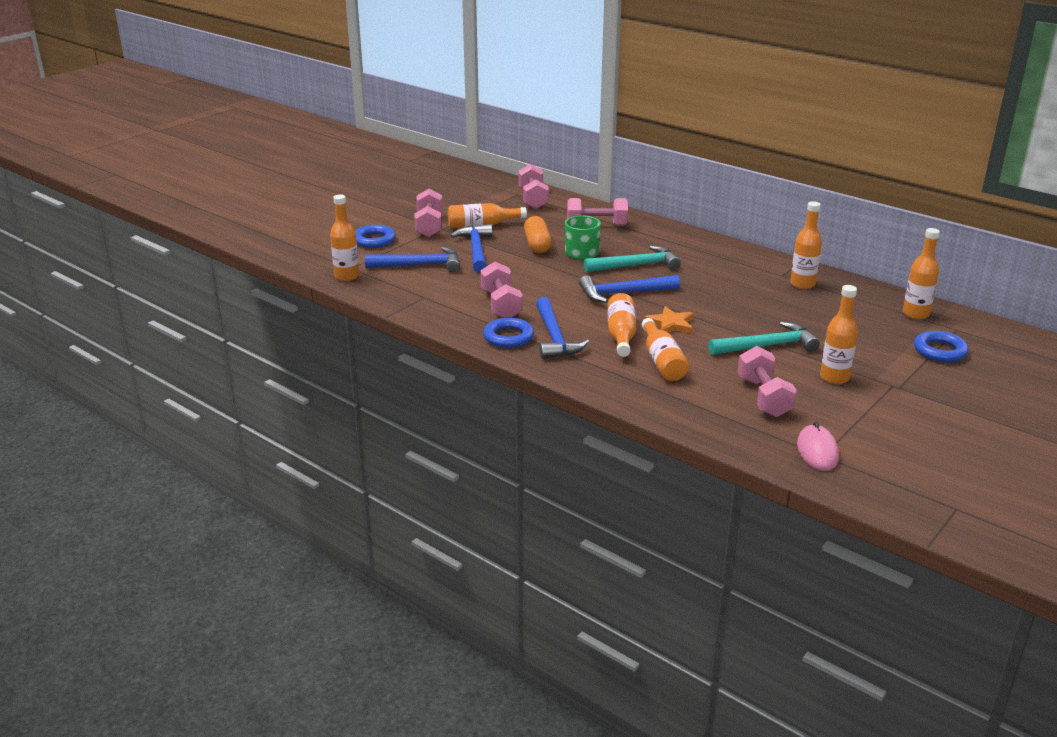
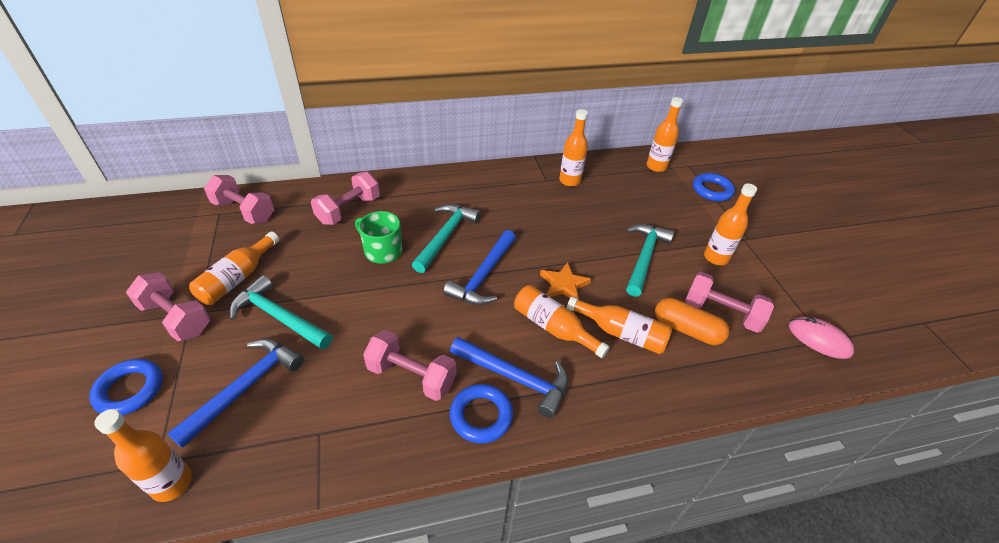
camera: 55 degrees left, 15 degrees up
(476, 250) = (279, 317): blue hammer -> turquoise hammer
(537, 244) = (330, 267): orange capsule -> orange capsule (686, 329)

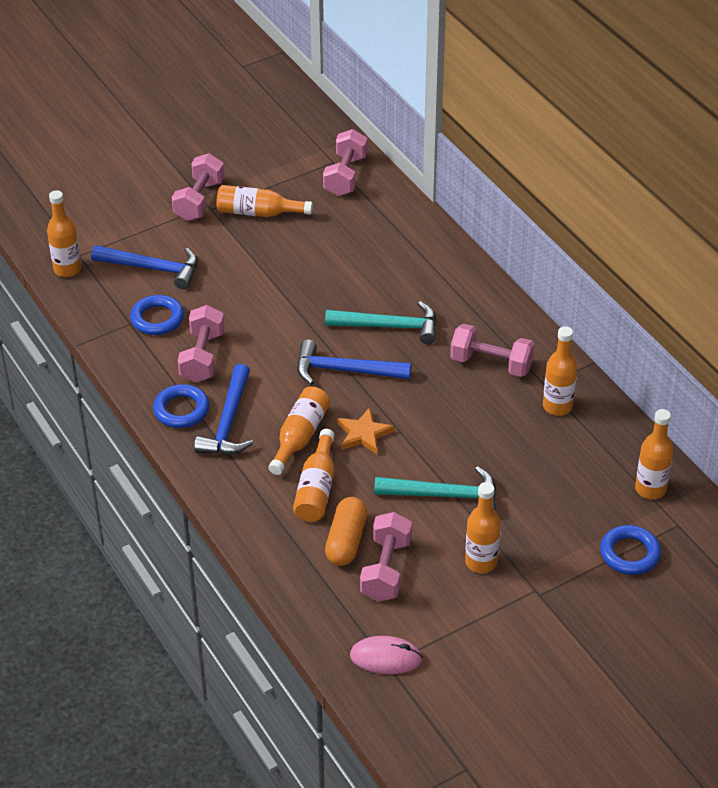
camera: 75 degrees right, 0 degrees up
(130, 390) = (126, 212): blue ring -> blue ring (157, 319)
(279, 317) = (228, 256): turquoise hammer -> none
(349, 210) = (389, 243): pink dumbbell -> pink dumbbell (491, 363)
(382, 251) = (342, 288): green mug -> none
(819, 339) = (386, 657): pink mouse -> pink mouse turned 75 degrees clockwise

